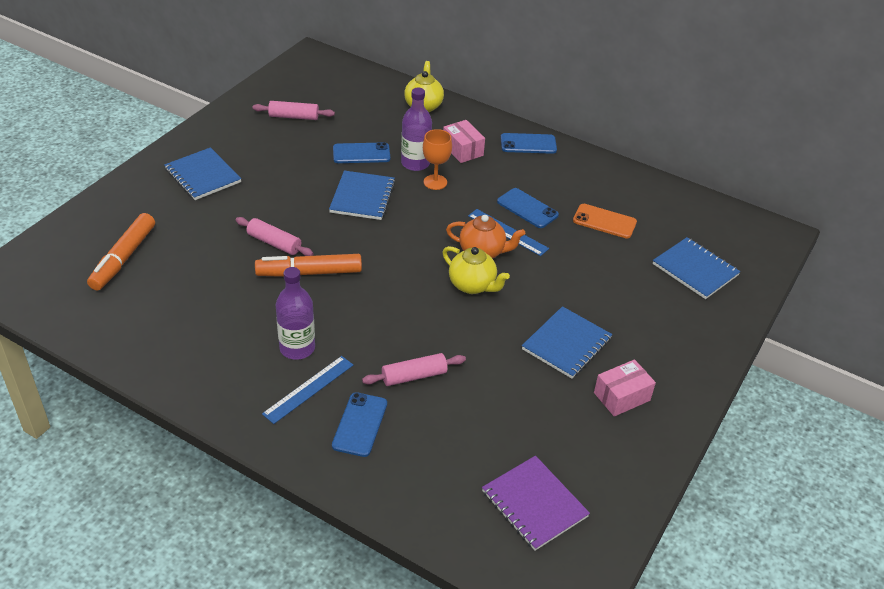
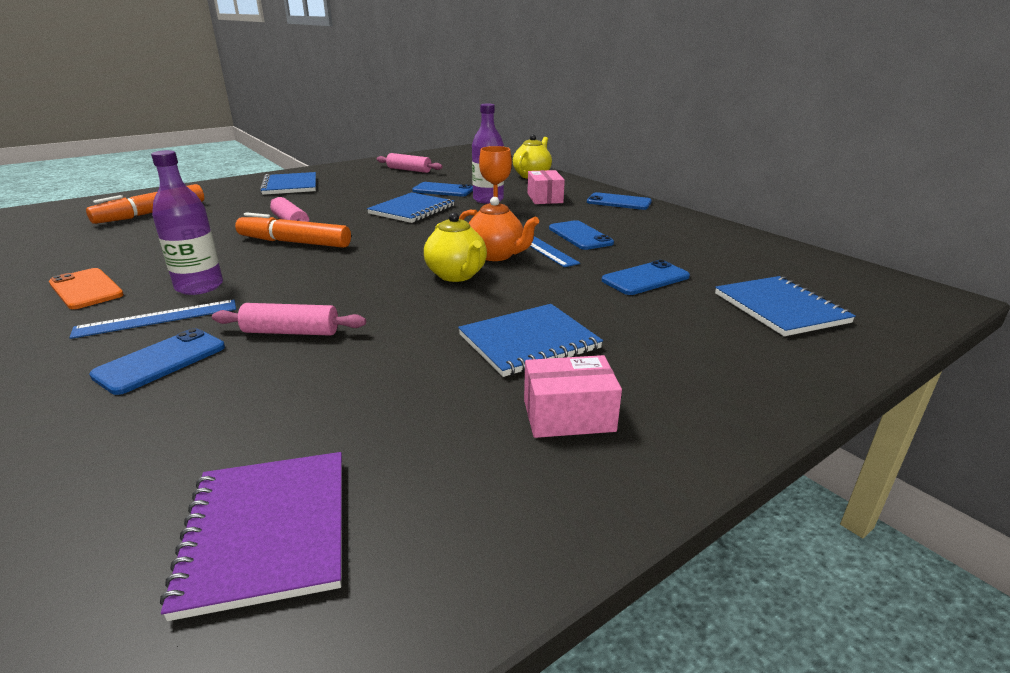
camera: 25 degrees right, 15 degrees down
(602, 256) = (645, 278): none -> blue phone
(604, 221) = (669, 255): orange phone -> orange phone (86, 289)

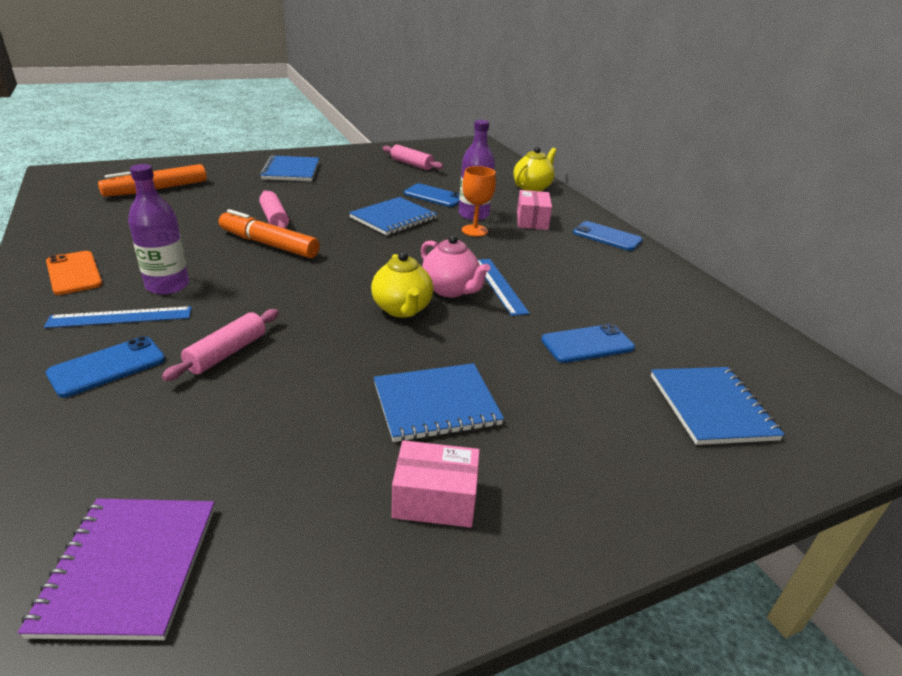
camera: 10 degrees right, 5 degrees up
(291, 332) = (227, 353): pink rolling pin -> pink rolling pin turned 75 degrees counterclockwise
(496, 255) = (450, 290): orange teapot -> pink teapot
(580, 236) = (545, 277): blue phone -> none

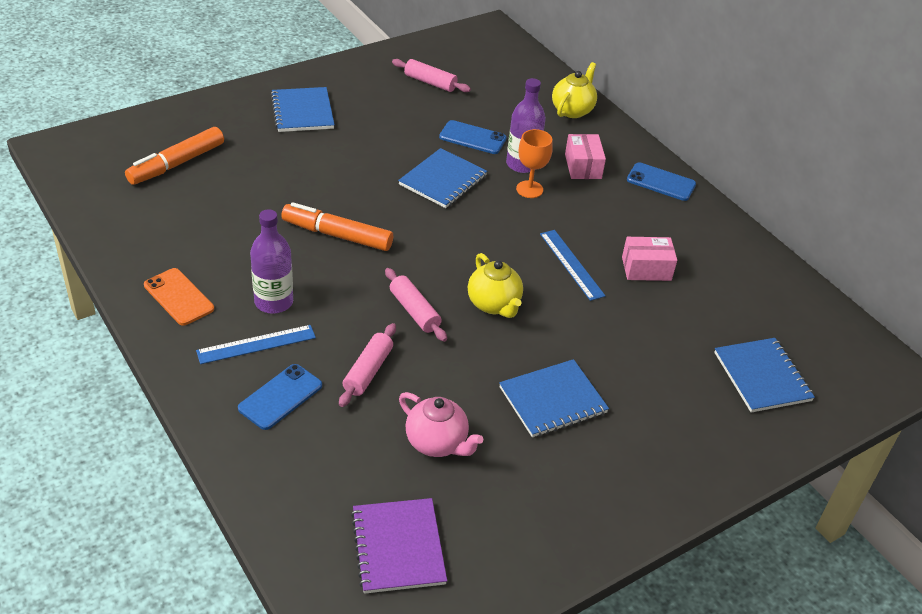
camera: 10 degrees left, 10 degrees up
(274, 218) = (324, 196): pink rolling pin -> pink rolling pin (414, 311)
(435, 499) = (575, 477): pink box -> pink box (646, 268)
(450, 290) = (529, 275): pink teapot -> pink teapot (437, 443)
(587, 344) = (660, 325): blue phone -> none

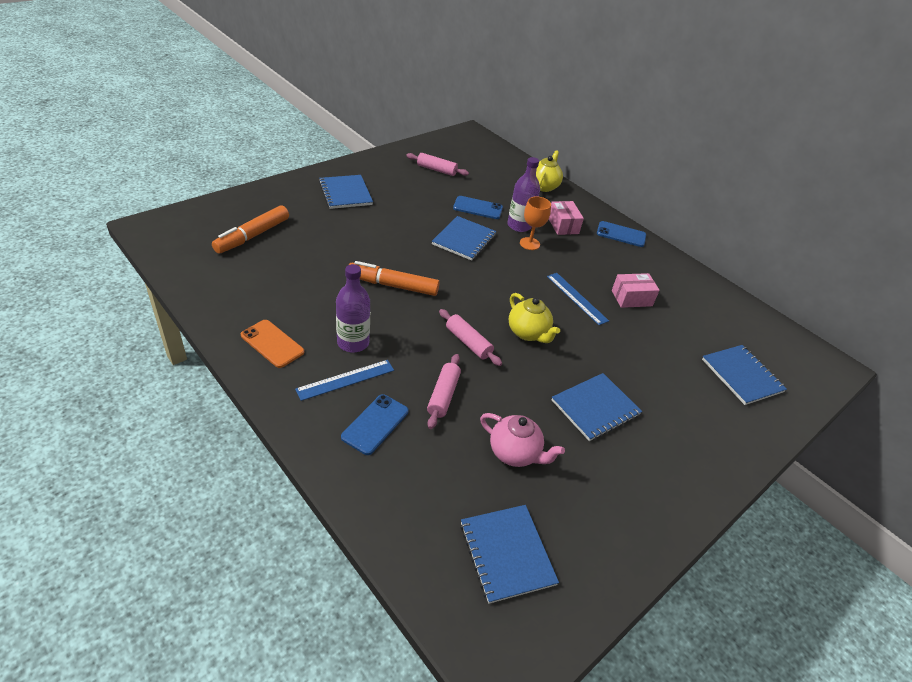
camera: 10 degrees left, 0 degrees up
(398, 547) = (507, 553): purple notebook -> blue notebook

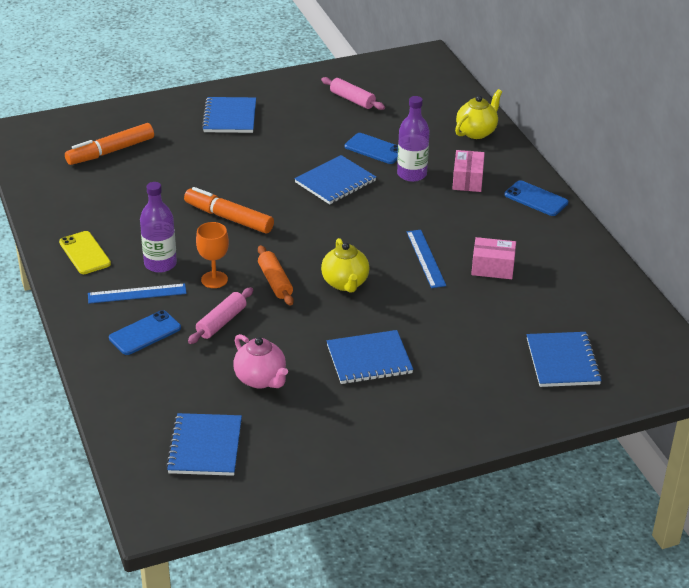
camera: 25 degrees right, 5 degrees down
(272, 344) = (85, 253): orange phone -> yellow phone
(468, 342) = (275, 282): pink rolling pin -> orange rolling pin
(529, 243) = (411, 195): orange goblet -> orange goblet (214, 280)

